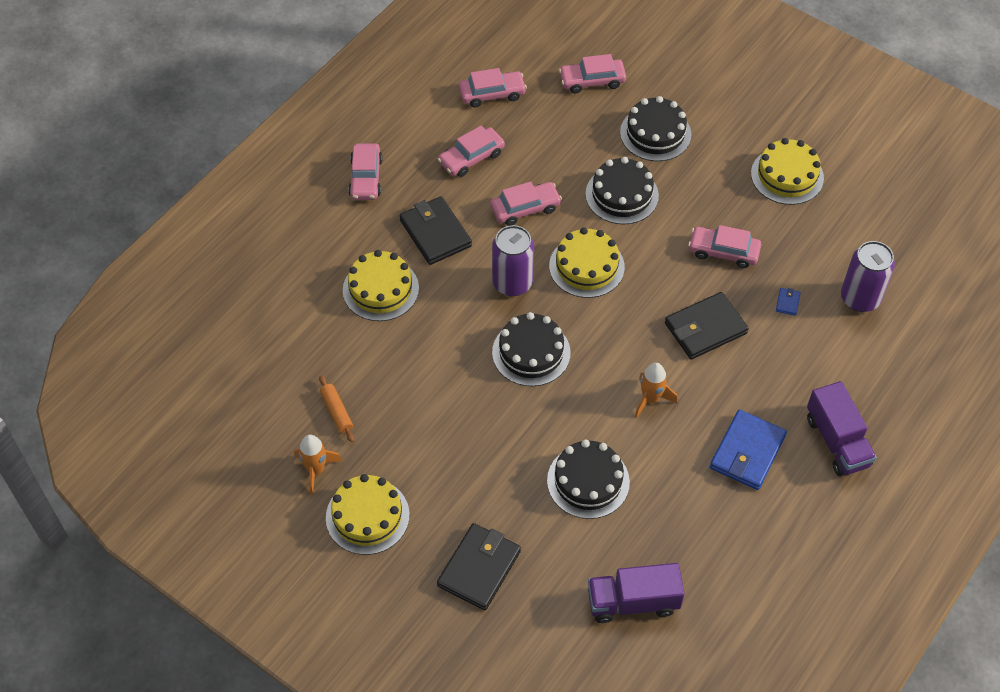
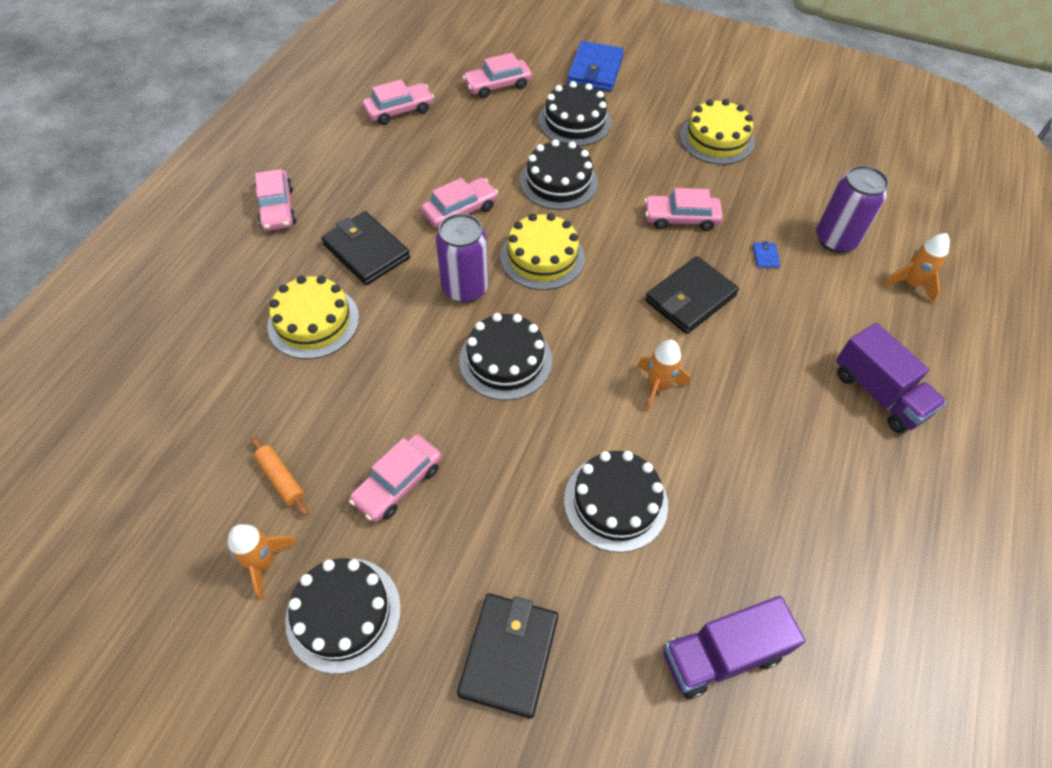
camera: 15 degrees left, 0 degrees up
(367, 516) = (343, 614): yellow cake -> black cake
(471, 157) = (390, 171): pink car -> pink car (398, 483)
(747, 452) = (787, 426): blue wallet -> blue wallet (595, 70)
(911, 353) = (910, 284): none -> orange rocket

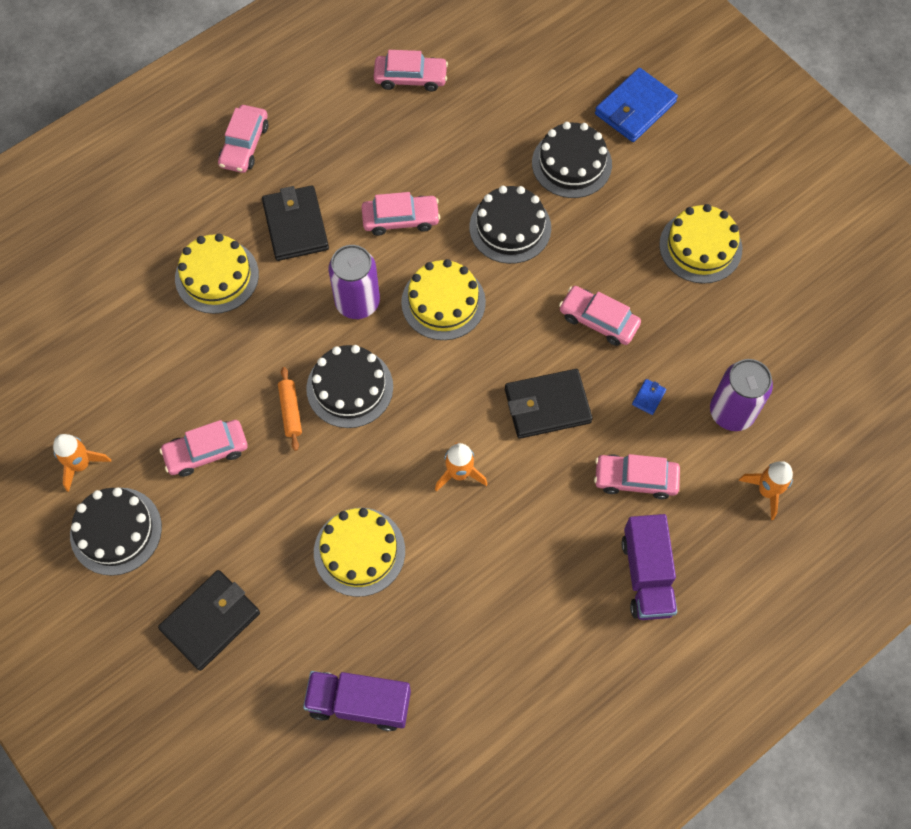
camera: 30 degrees right, 10 degrees up
(281, 479) = (124, 405): orange rolling pin -> orange rolling pin (290, 411)
(498, 85) = (523, 86): pink car -> pink car (635, 479)
(615, 502) = (359, 551): black cake -> yellow cake

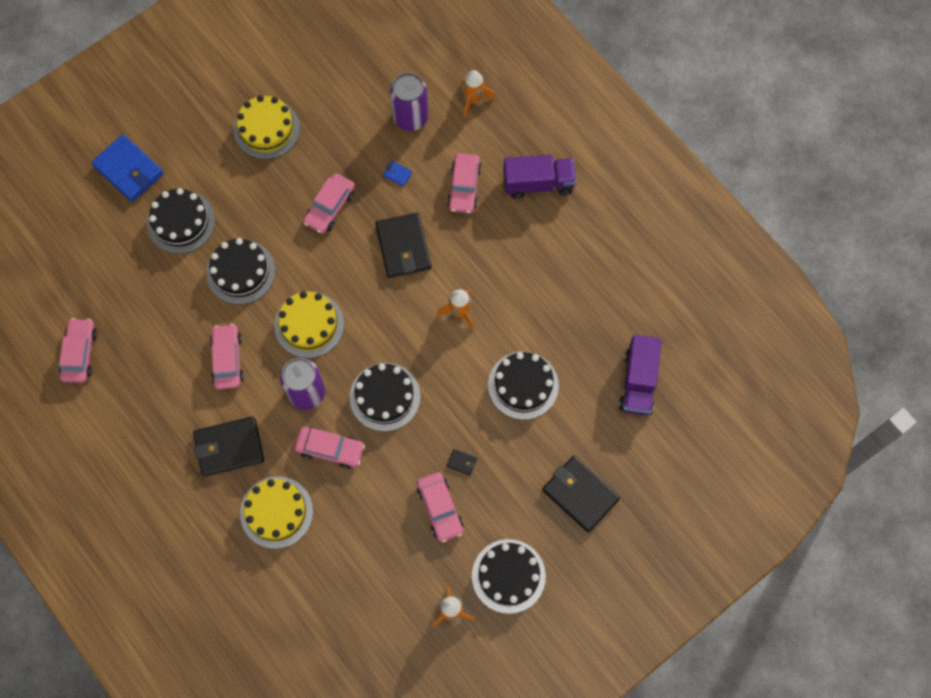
camera: 90 degrees left, 5 degrees up
(244, 145) = (141, 497): pink car -> pink car (330, 449)
(262, 476) = (462, 462): none -> black wallet
(290, 411) = (405, 443): orange rolling pin -> none
(359, 551) = (523, 385): yellow cake -> black cake

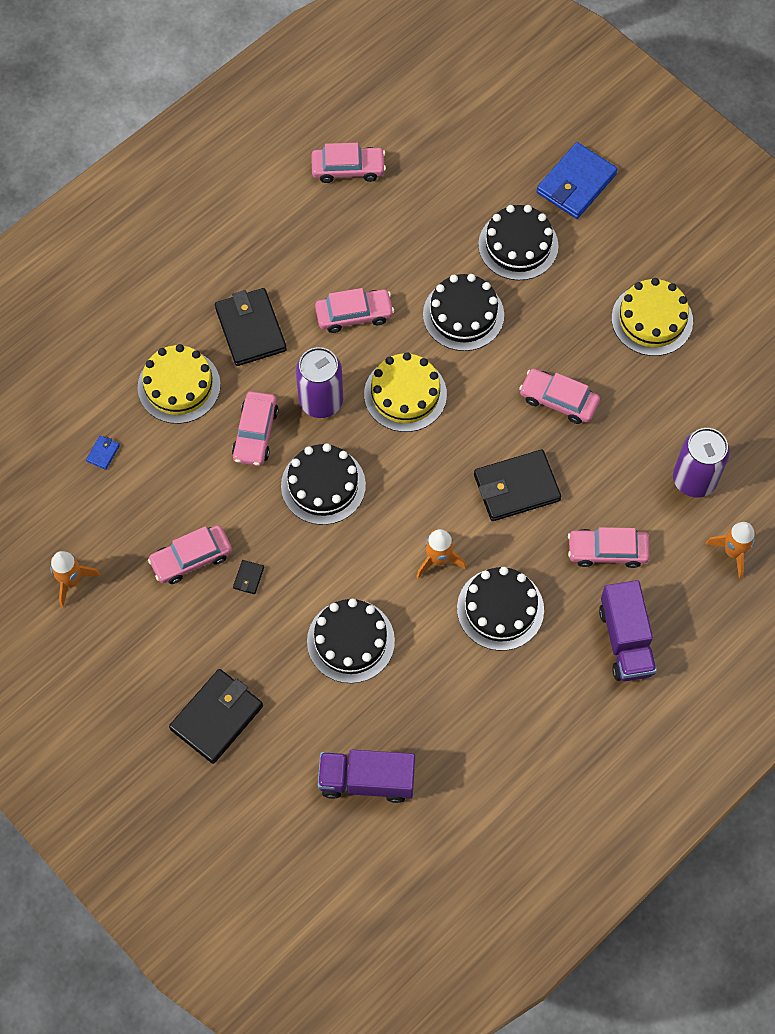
camera: 85 degrees right, 5 degrees down
(397, 174) = (613, 472): blue wallet -> blue wallet (103, 453)
(508, 576) = (114, 641): black cake -> black cake (500, 609)

